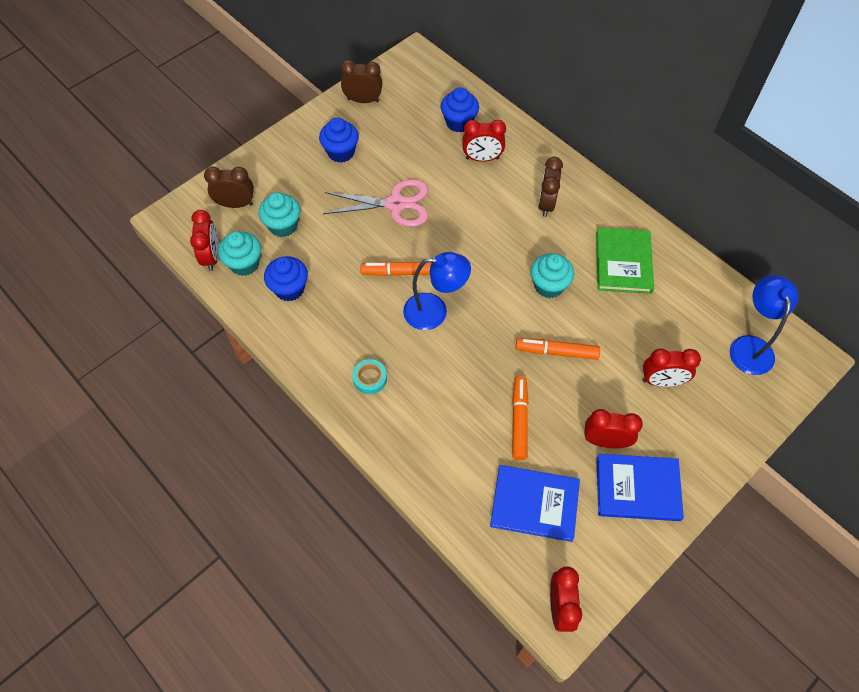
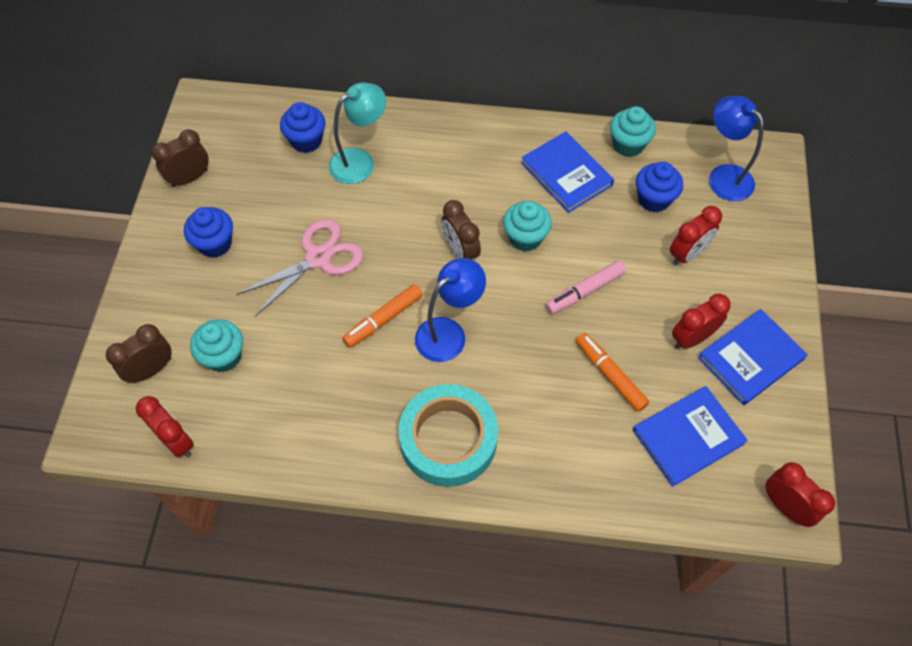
camera: 40 degrees left, 0 degrees up
(244, 264) = (219, 423): turquoise cupcake -> turquoise cupcake (628, 145)
(289, 289) = (290, 413): blue cupcake -> blue cupcake (653, 199)
(370, 378) = (448, 439): turquoise tape -> turquoise tape, size x2.41
(482, 158) = (360, 161): red clock -> turquoise lamp
(546, 204) = (456, 166): brown clock -> brown clock (460, 251)
(556, 352) = (584, 291): orange marker -> pink marker
(623, 262) = (566, 174): green book -> blue book

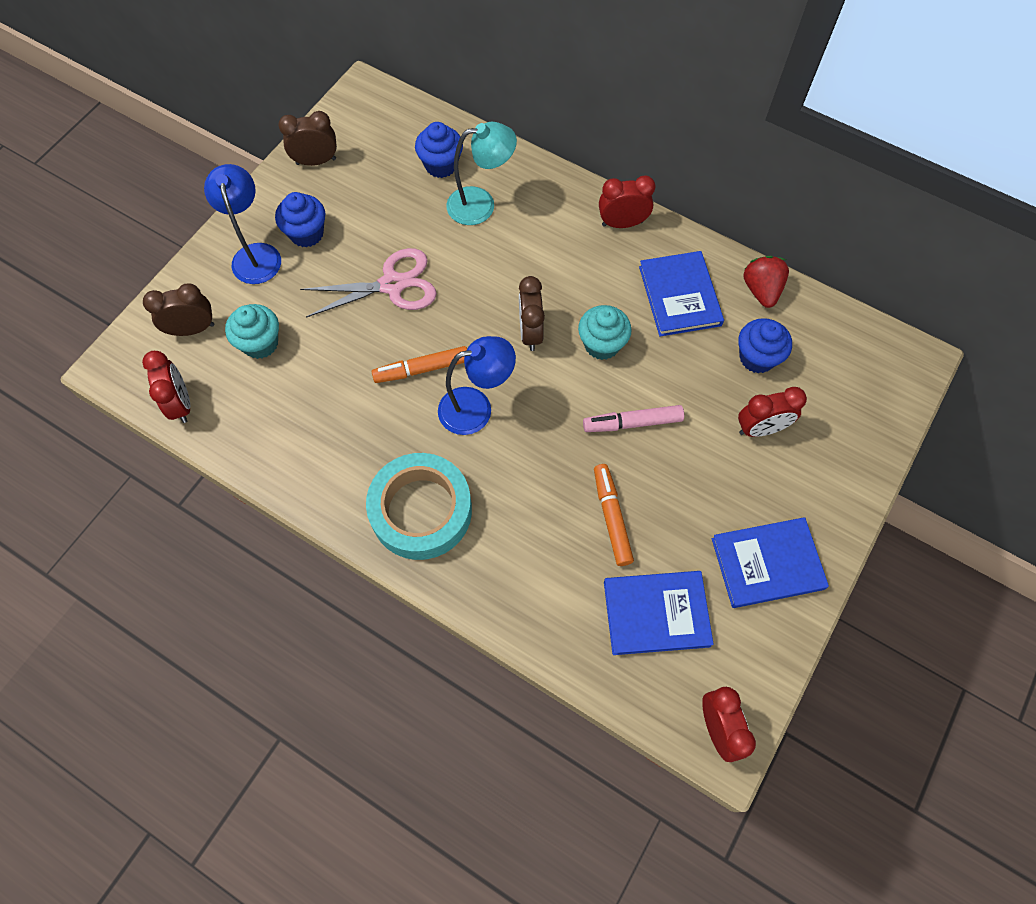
camera: 25 degrees right, 5 degrees up
(628, 145) = (761, 290): turquoise cupcake -> red strawberry
(691, 338) = (716, 516): red clock -> red clock (622, 223)
(723, 176) = (847, 363): blue lamp -> blue lamp (255, 254)

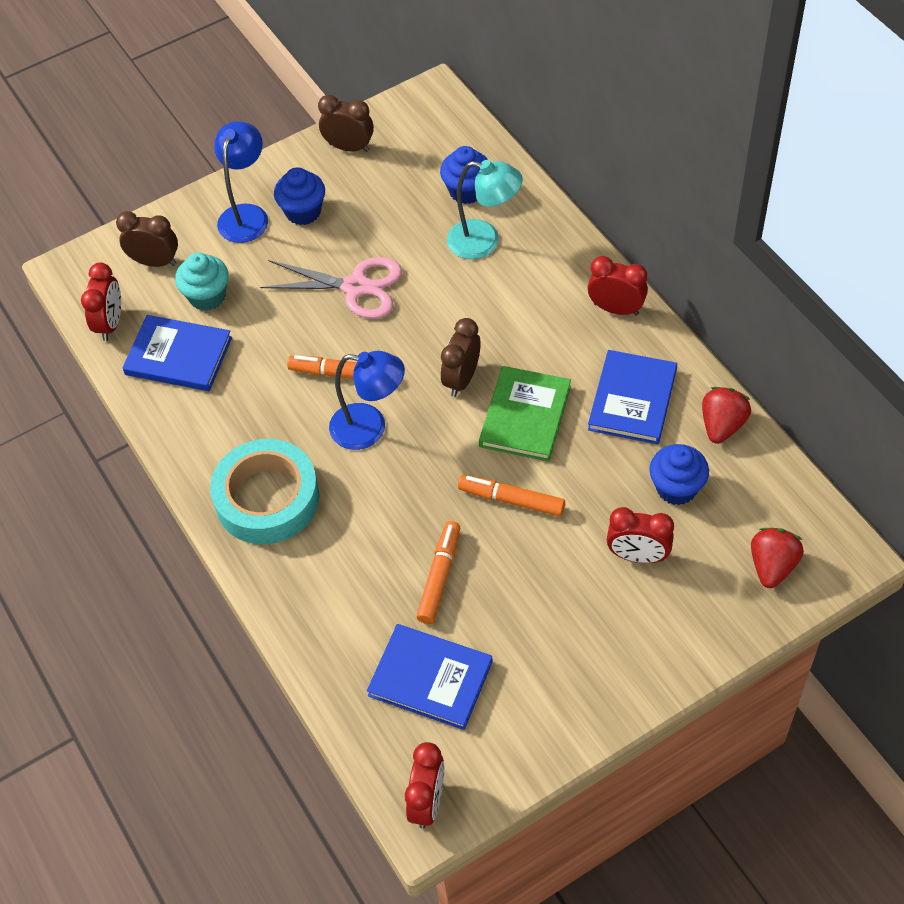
camera: 30 degrees right, 10 degrees down
(602, 344) = (525, 416): turquoise cupcake -> green book
(632, 423) = (511, 500): pink marker -> orange marker
(767, 563) = (566, 681): blue book -> blue book (178, 356)
(867, 393) = (772, 566): none -> red strawberry

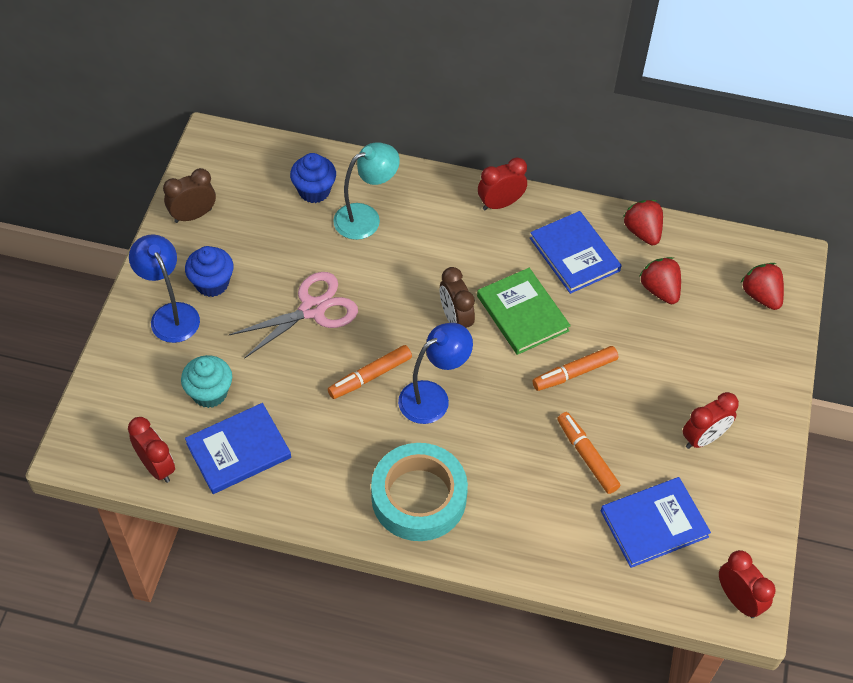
camera: 50 degrees left, 0 degrees up
(155, 262) = (138, 397): brown clock -> none
(637, 556) = (684, 348): red clock -> red clock (703, 438)
(676, 488) = (659, 290): blue cupcake -> red strawberry

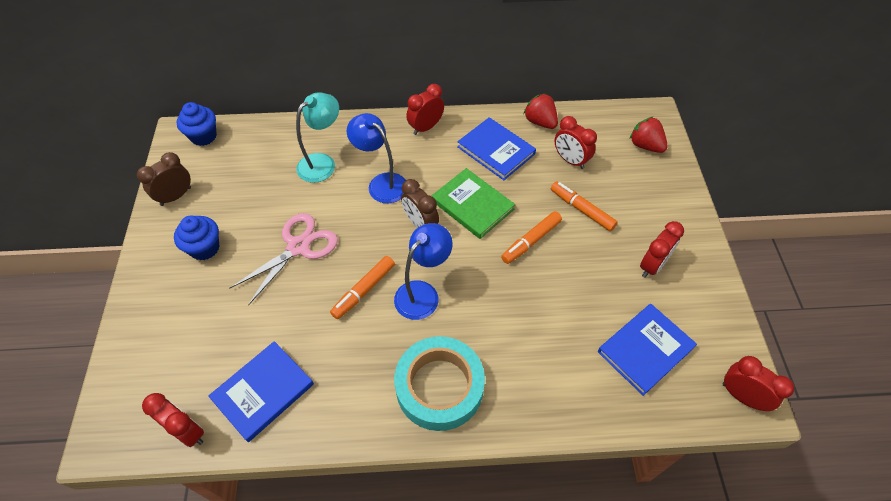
camera: 15 degrees left, 0 degrees up
(170, 314) = (172, 284): blue lamp -> blue lamp (382, 183)
(210, 393) = (224, 345): turquoise cupcake -> none
(314, 191) = (274, 153): blue cupcake -> blue cupcake (203, 136)
(586, 456) = (567, 307): orange marker -> orange marker (581, 209)
(659, 290) = (570, 160): red strawberry -> red clock

